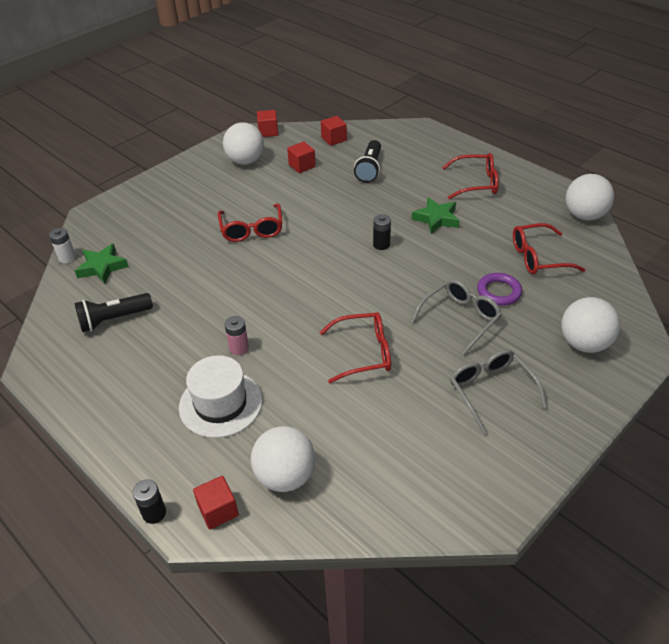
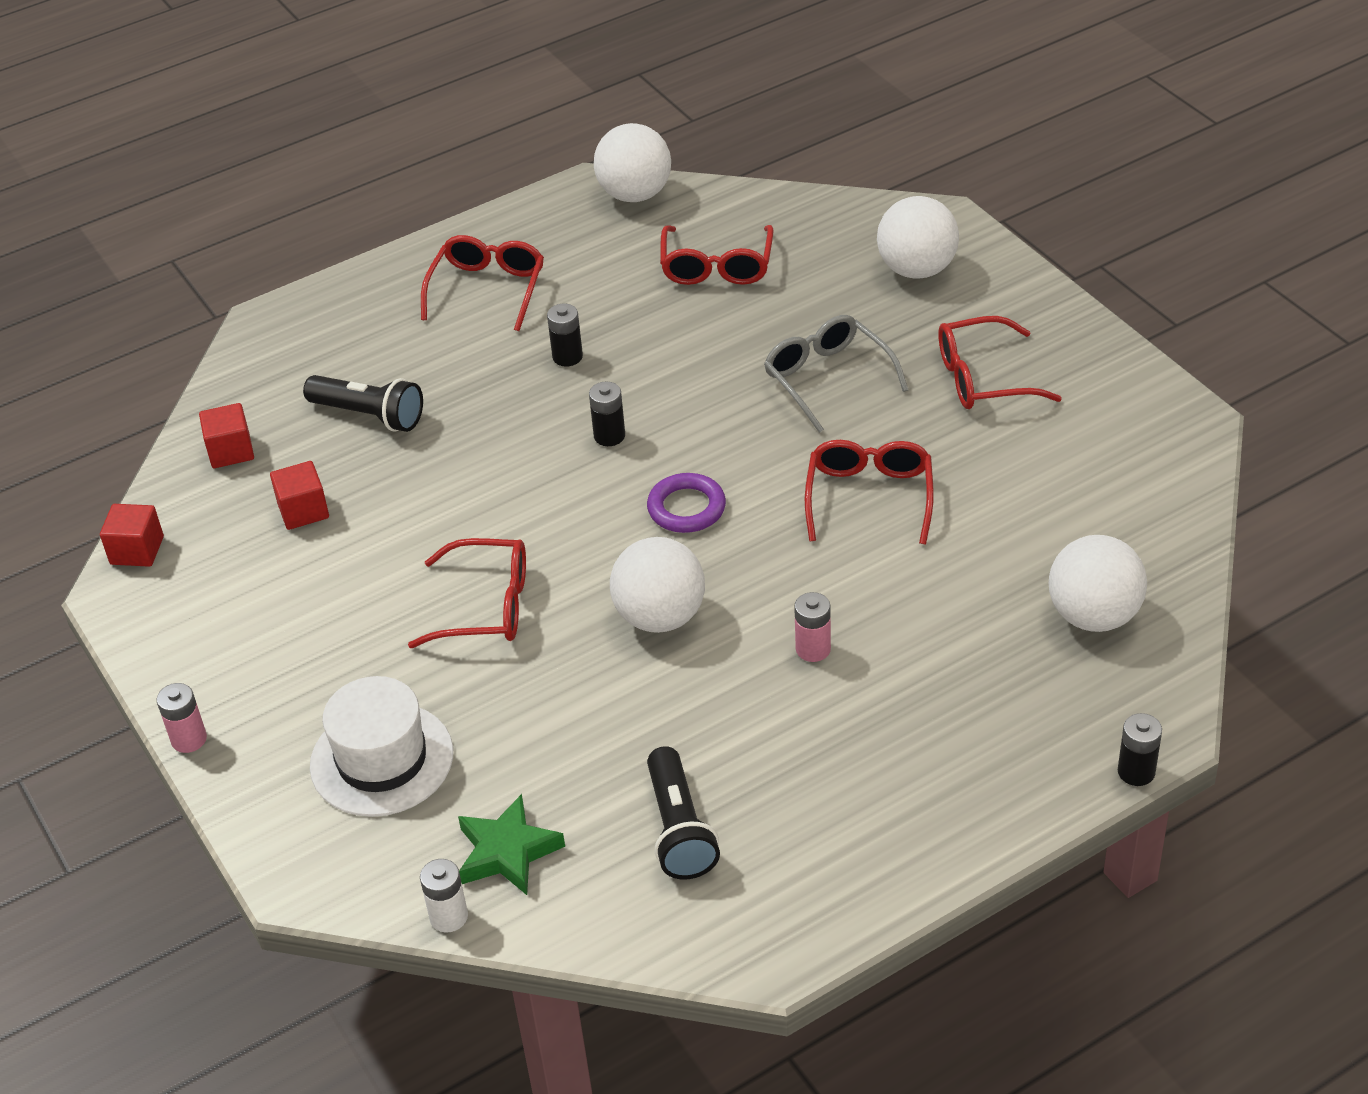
camera: 75 degrees left, 0 degrees up
(165, 169) = (189, 739): none -> pink battery
(218, 510) = (1142, 696): red cube -> none
(220, 403) = (935, 681): white hat -> white hat (382, 759)
(245, 161) = (234, 597): white ball -> white ball (660, 616)
(436, 219) = (567, 357): green star -> black battery
(491, 391) = (982, 378): grey glasses -> red glasses
(499, 292) = (781, 326): purple ring -> purple ring (686, 508)

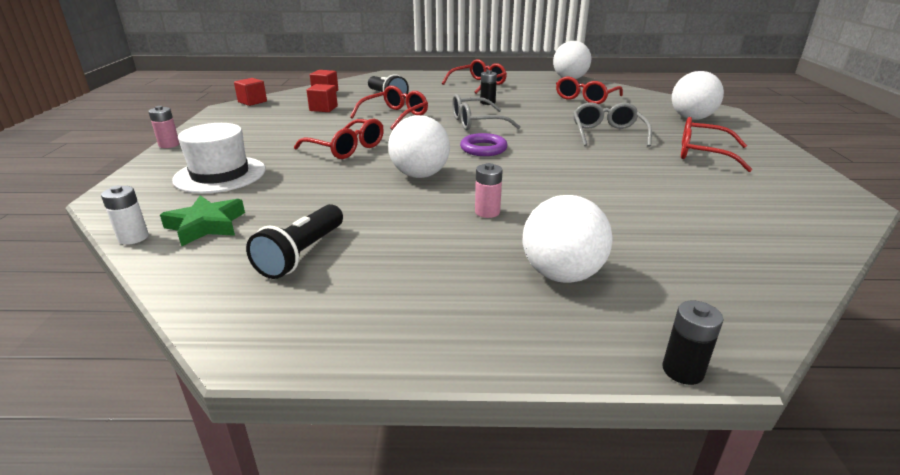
camera: 30 degrees right, 15 degrees down
(609, 436) = (476, 123): black battery -> grey glasses
(869, 497) = (589, 171): red glasses -> red glasses (395, 116)
(1093, 615) = (709, 263): white ball -> white ball (561, 274)

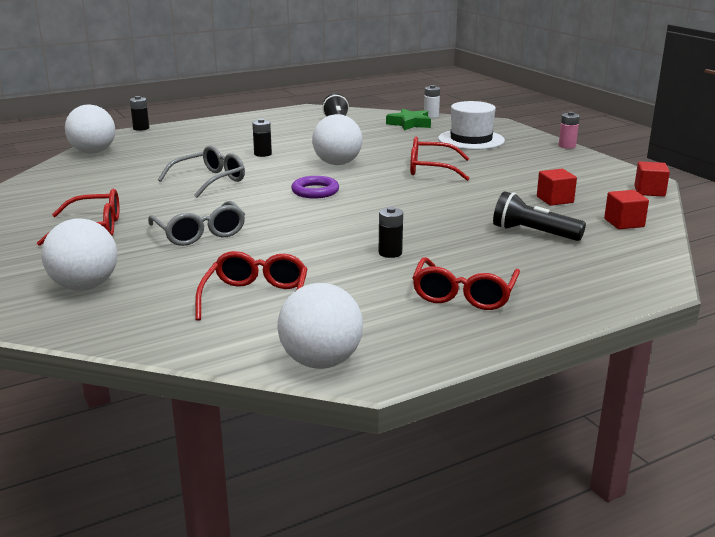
camera: 150 degrees right, 5 degrees down
(395, 116) = (461, 207): red glasses -> none
(476, 123) = (360, 217): grey glasses -> grey glasses (210, 180)
(487, 212) = (263, 154): pink battery -> black battery
(561, 274) = (200, 140): white ball -> white ball (93, 152)

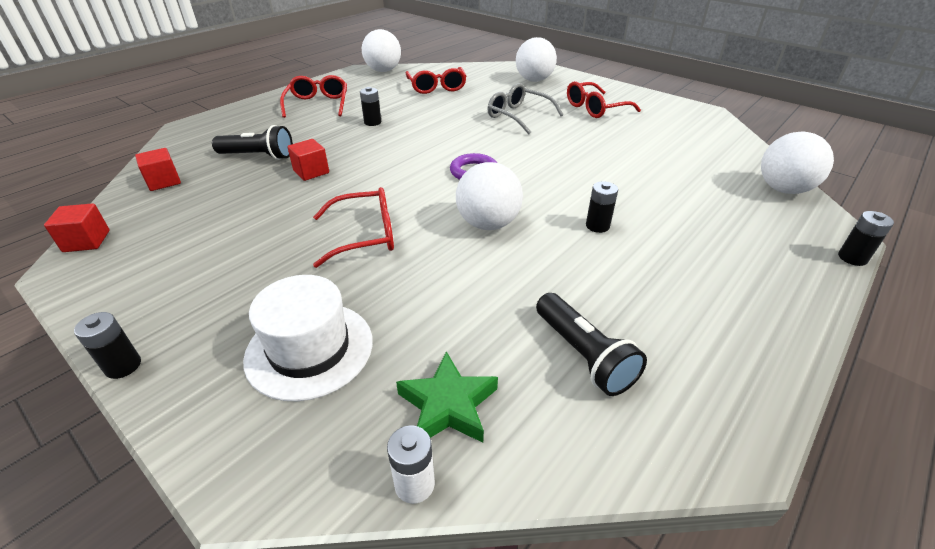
camera: 160 degrees right, 15 degrees up
(210, 180) = (589, 168): grey glasses -> none
(555, 200) = (219, 204): red cube -> red cube (311, 172)
(567, 146) = (123, 366): pink battery -> black battery

